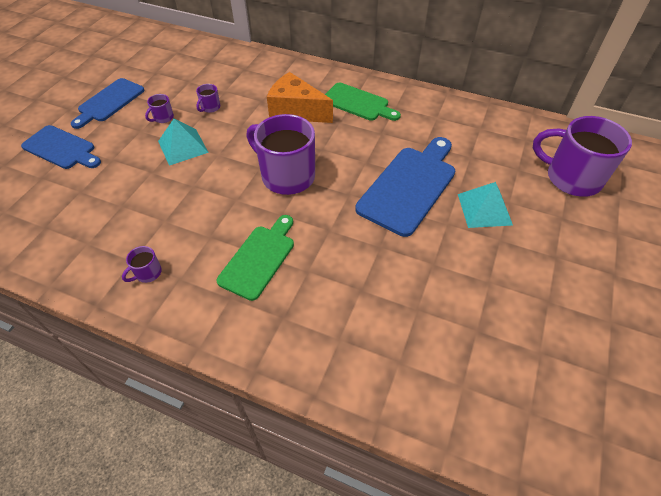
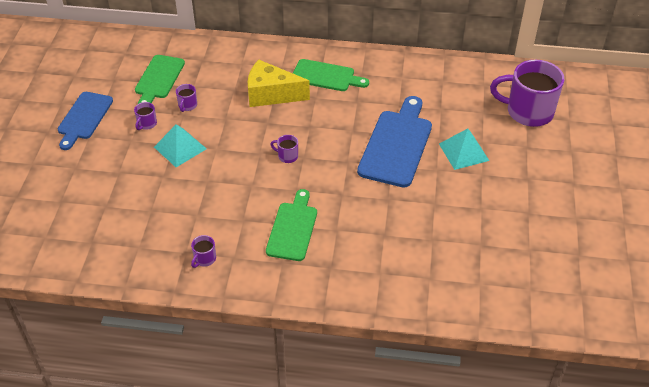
camera: 15 degrees left, 5 degrees down
(61, 149) = (64, 171): blue cutting board -> none
(195, 79) = (158, 79): none -> green cutting board
(286, 176) = (287, 156): purple mug -> purple mug, size x0.41
(296, 111) = (271, 94): orange cheese -> yellow cheese

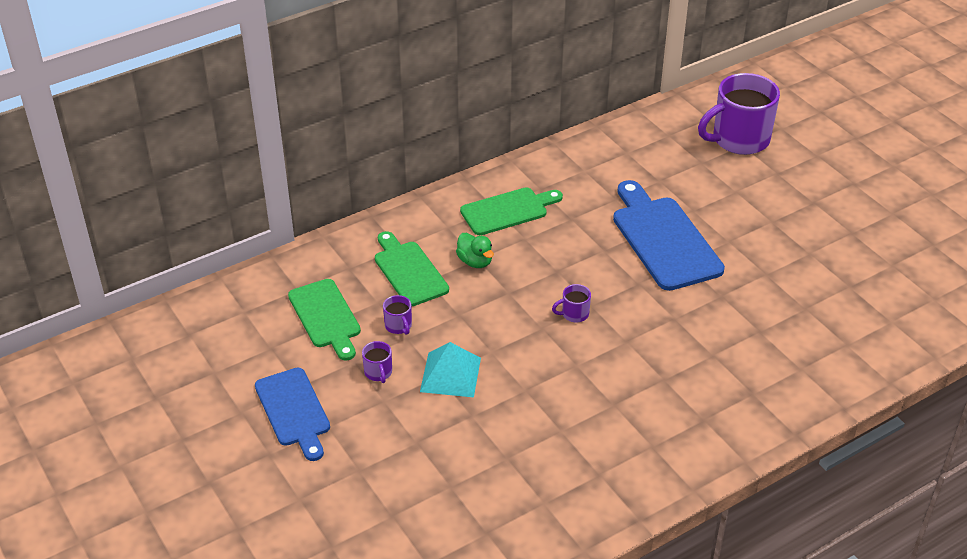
camera: 40 degrees left, 5 degrees down
(204, 259) = (627, 467): purple mug -> none
(271, 94) = (475, 261): yellow cheese -> green duck
(293, 228) = (672, 380): green cutting board -> green cutting board (409, 271)
(463, 152) = (731, 210): turquoise pyramid -> none

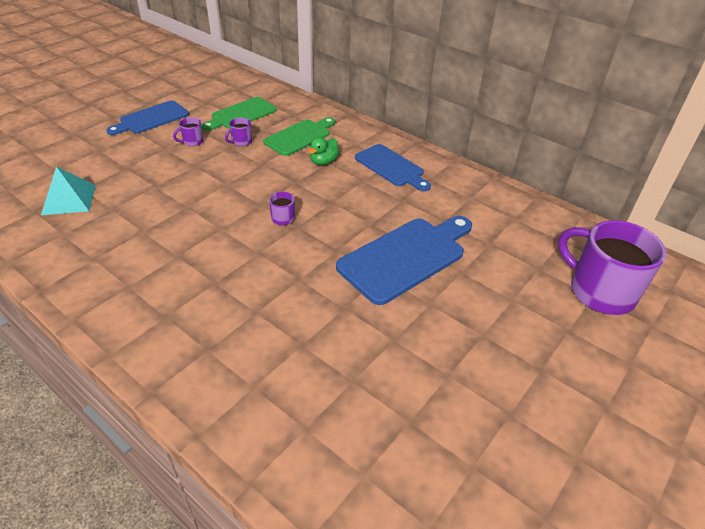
camera: 70 degrees right, 0 degrees up
(450, 374) = (196, 170): turquoise pyramid -> turquoise pyramid (69, 199)
(508, 211) = (391, 167): green cutting board -> blue cutting board

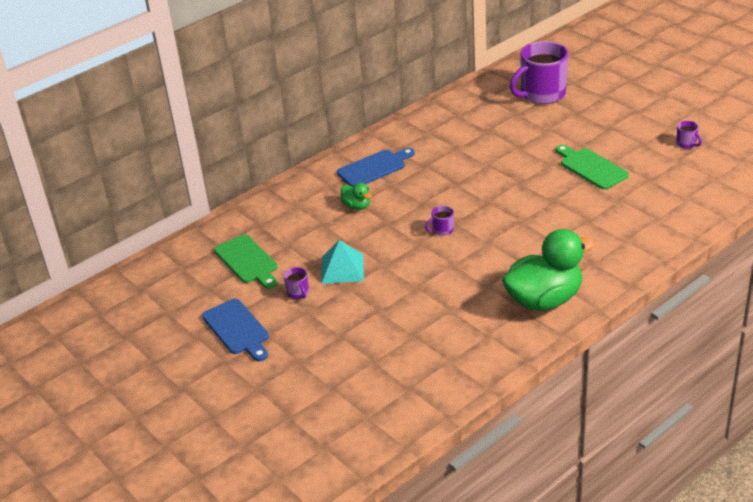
camera: 75 degrees left, 5 degrees down
(69, 199) = (393, 367): turquoise pyramid -> turquoise pyramid (342, 268)
(141, 303) = (544, 300): none -> green duck
(241, 141) = (307, 259): purple mug -> purple mug (686, 144)
(300, 136) = (306, 220): green cutting board -> green cutting board (591, 167)
(406, 257) = (500, 169): blue cutting board -> none

